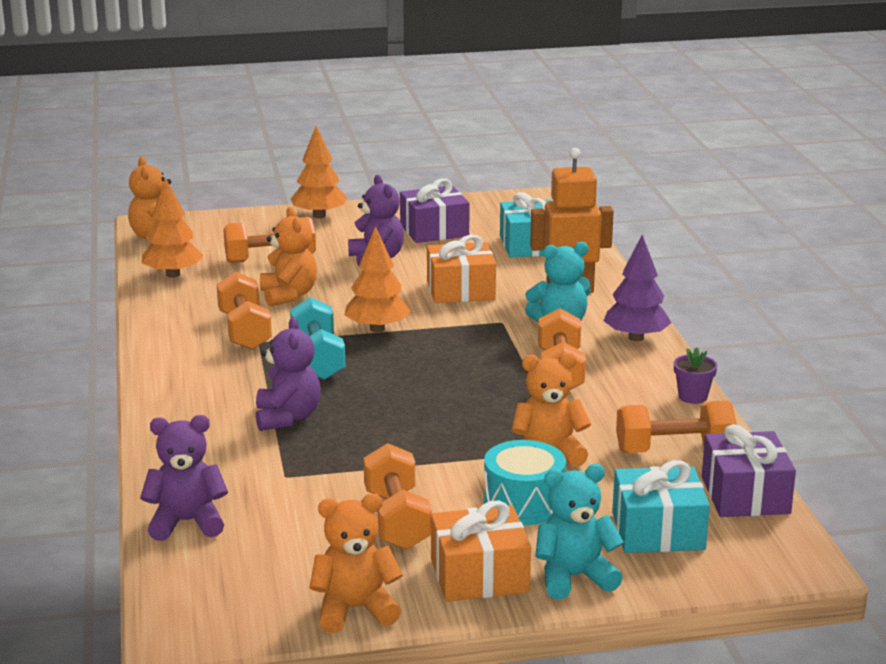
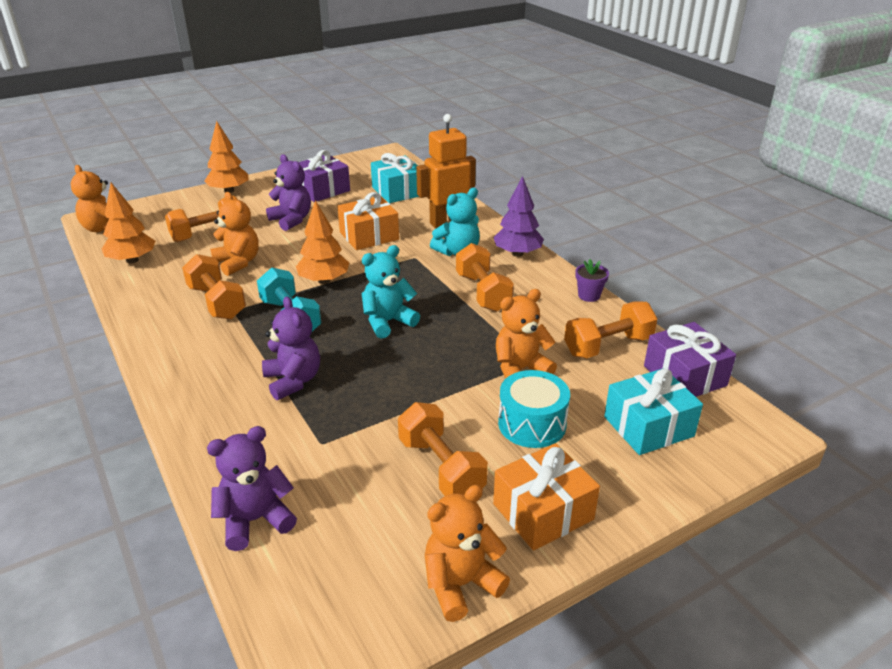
camera: 20 degrees left, 10 degrees up
(574, 577) = (618, 492): turquoise teddy bear -> turquoise teddy bear (388, 322)

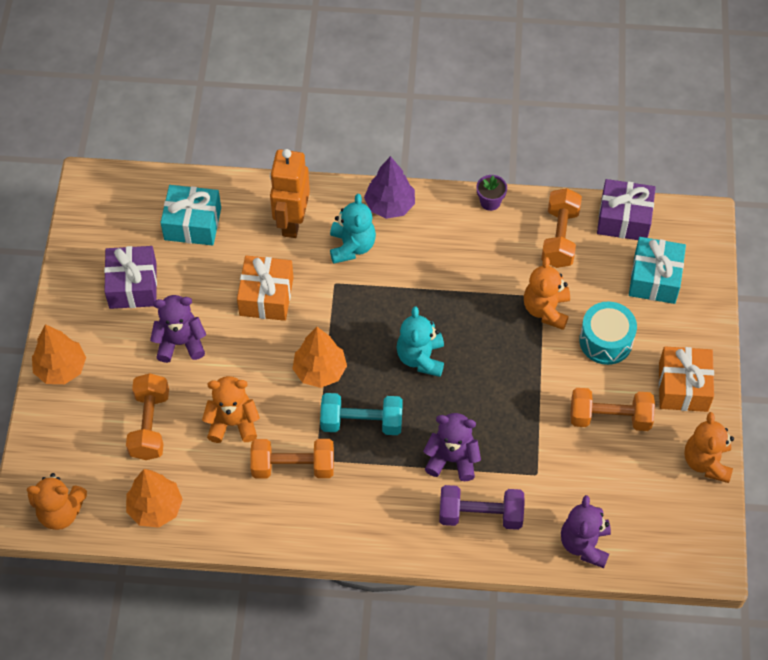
camera: 55 degrees left, 25 degrees up
(240, 424) = (480, 515): none -> purple dumbbell
(483, 292) = (430, 268): orange dumbbell -> none

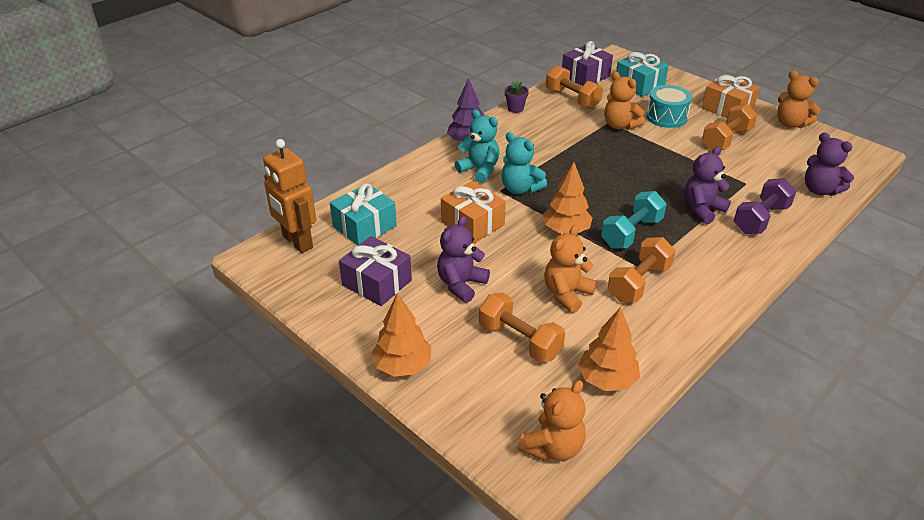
camera: 50 degrees left, 20 degrees down
(291, 222) = (426, 184): orange robot -> orange robot (297, 242)
(421, 358) = (604, 184): turquoise teddy bear -> turquoise teddy bear (520, 189)

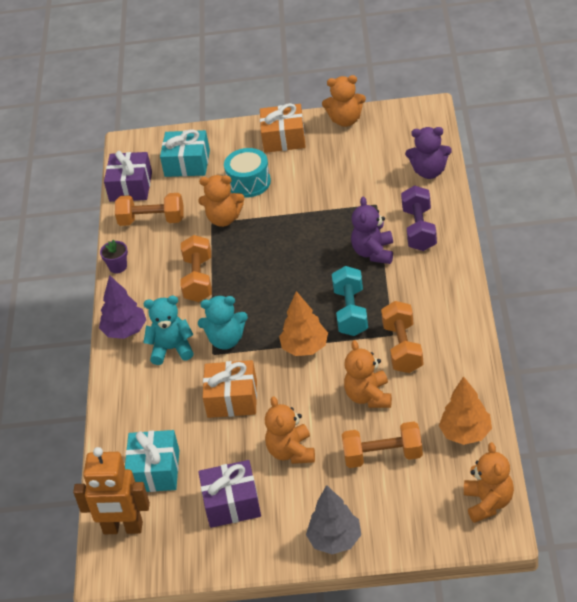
camera: 40 degrees left, 5 degrees up
(402, 365) = (335, 540): orange tree -> grey tree
(461, 284) = (291, 452): purple teddy bear -> orange teddy bear
(726, 140) = (318, 172): orange dumbbell -> orange dumbbell (198, 279)

